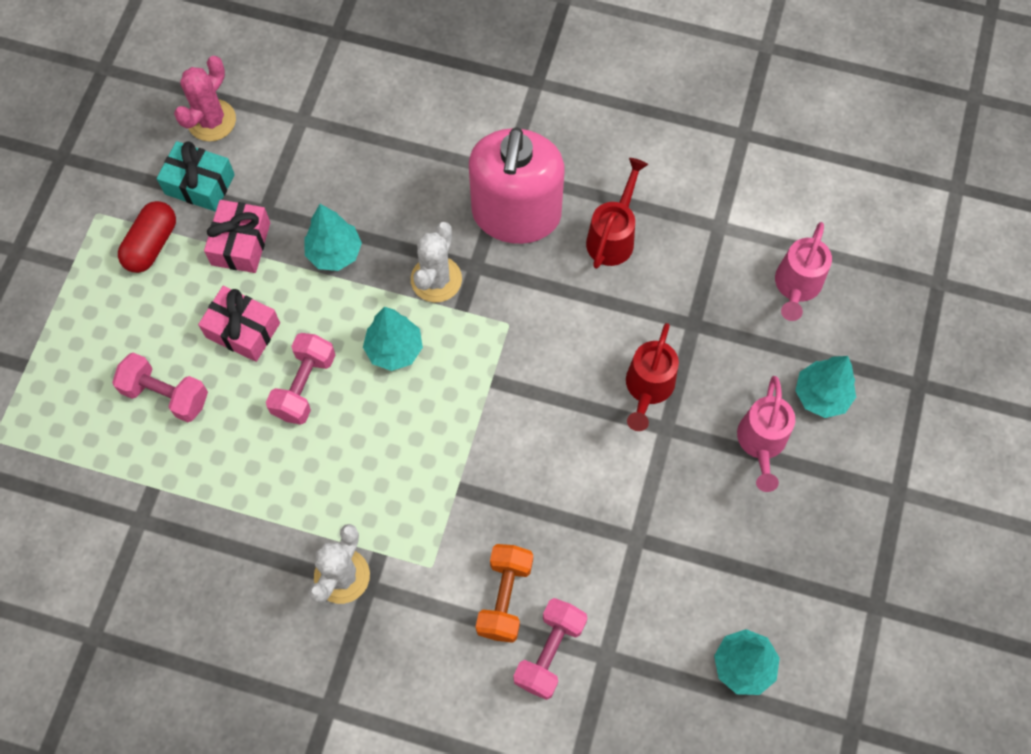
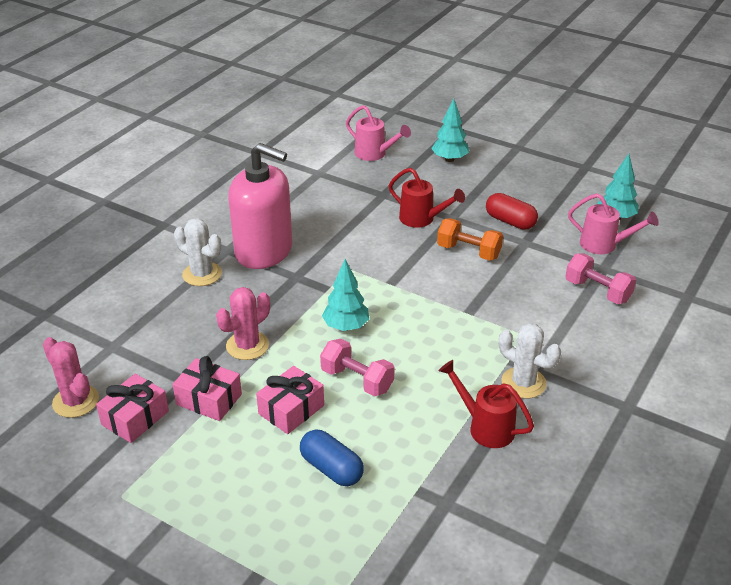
camera: 75 degrees left, 30 degrees down
(151, 244) = (177, 459): red capsule -> red capsule (510, 221)
(166, 394) = (331, 468): pink dumbbell -> blue capsule
(200, 184) = (135, 418): turquoise gift -> pink gift
(334, 253) = (247, 346): turquoise tree -> pink cactus
(436, 279) = (297, 296): white cactus -> white cactus (202, 274)
(504, 597) = (555, 304): orange dumbbell -> orange dumbbell (468, 251)
(613, 237) = (304, 213): red watering can -> red watering can (485, 427)
(761, 443) = (473, 185): pink watering can -> pink watering can (604, 245)

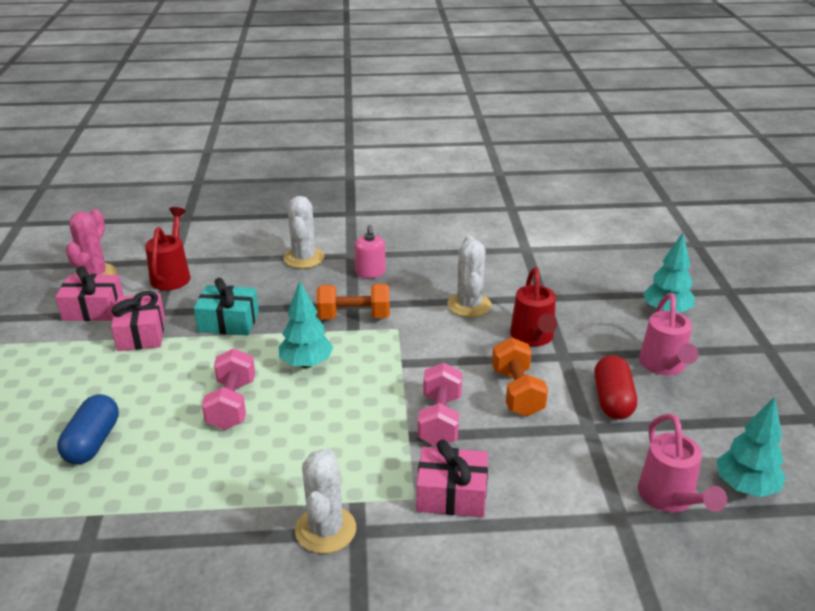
camera: 55 degrees right, 5 degrees down
(247, 346) = (228, 322): pink cactus -> turquoise gift
(264, 251) = (370, 272): pink soap dispenser -> pink soap dispenser, size x0.41
(291, 410) = (159, 383): pink gift -> pink gift (451, 494)
(312, 282) = (354, 316): none -> orange dumbbell
(357, 227) = (469, 305): none -> white cactus
(374, 154) = (602, 264): pink watering can -> pink watering can (664, 366)
(485, 427) = (225, 528): red watering can -> red watering can (172, 275)
(597, 291) = (566, 529): pink dumbbell -> pink dumbbell (440, 420)

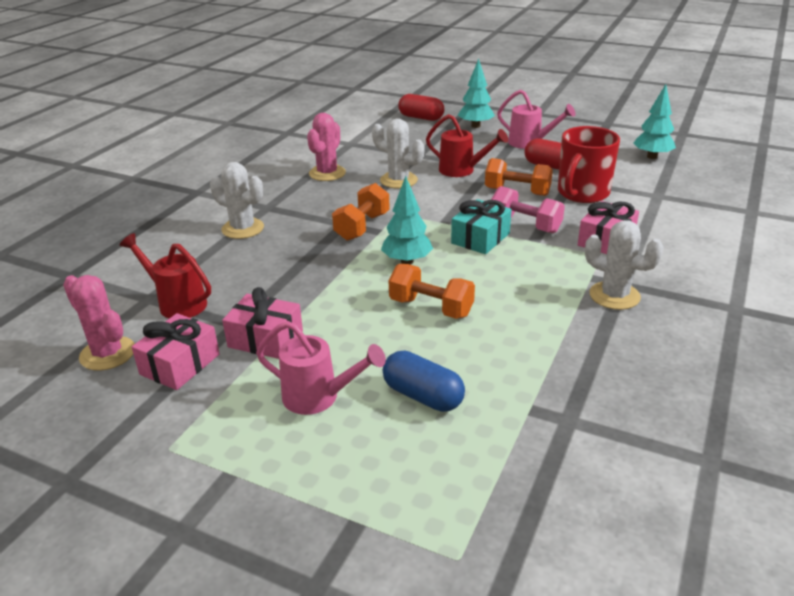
camera: 60 degrees left, 0 degrees up
(228, 322) = (302, 286): turquoise gift -> turquoise gift (480, 238)
(232, 404) = (431, 307): pink dumbbell -> orange dumbbell
(370, 272) = (306, 205): pink soap dispenser -> none
(445, 260) = (327, 173): none -> pink cactus
(561, 445) = (582, 193): none -> red mug
(642, 268) = (421, 118): none -> red capsule
(670, 498) = (649, 178): pink watering can -> pink watering can (318, 397)

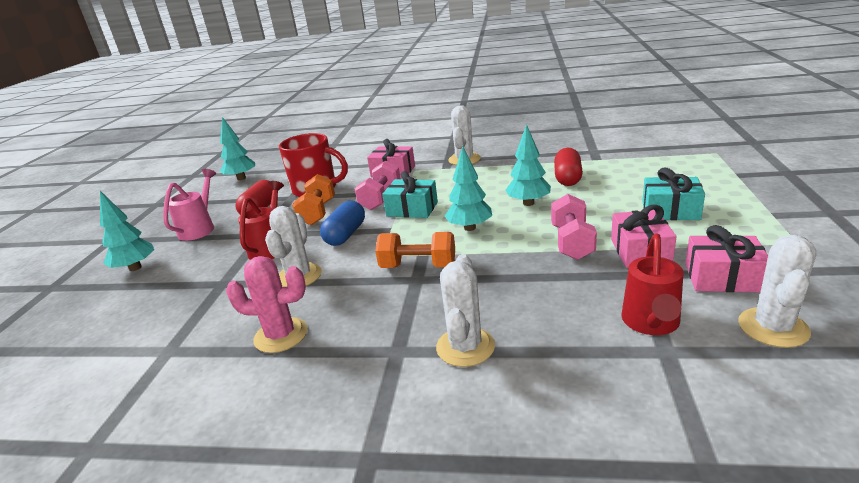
camera: 105 degrees left, 5 degrees down
(107, 354) = (773, 327): pink cactus -> white cactus
(318, 397) = (670, 210): pink watering can -> turquoise gift
(321, 308) = (572, 242): none -> pink dumbbell
(421, 118) = (84, 315): red capsule -> red capsule (568, 178)
(423, 396) = (623, 183): blue capsule -> blue capsule (345, 235)
(431, 307) = (528, 203): orange dumbbell -> turquoise tree

